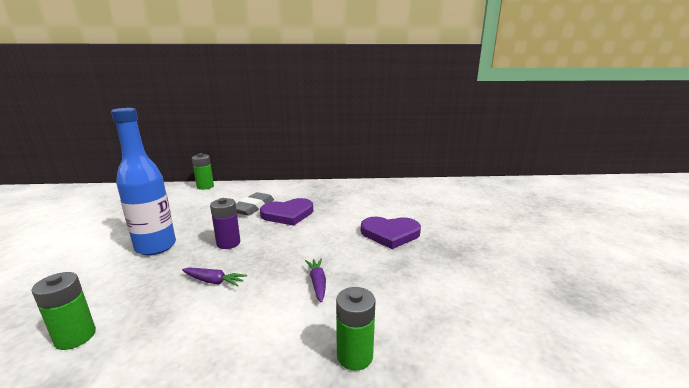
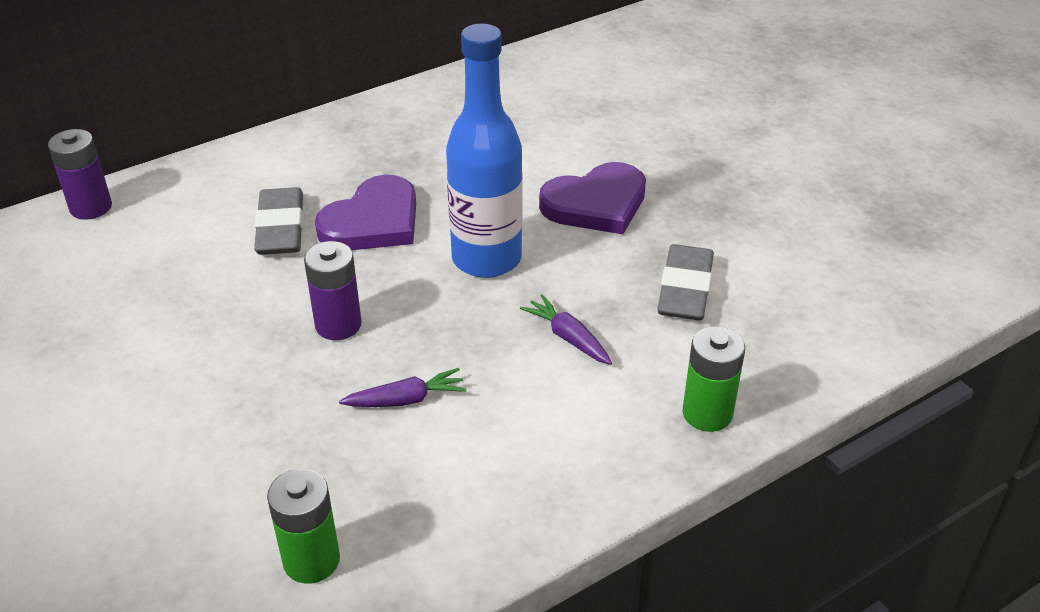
camera: 30 degrees left, 20 degrees up
(156, 247) = (207, 384): blue bottle -> blue bottle (486, 259)
(205, 186) = (91, 207): green battery -> purple battery
(402, 283) = (685, 289): none -> grey eraser

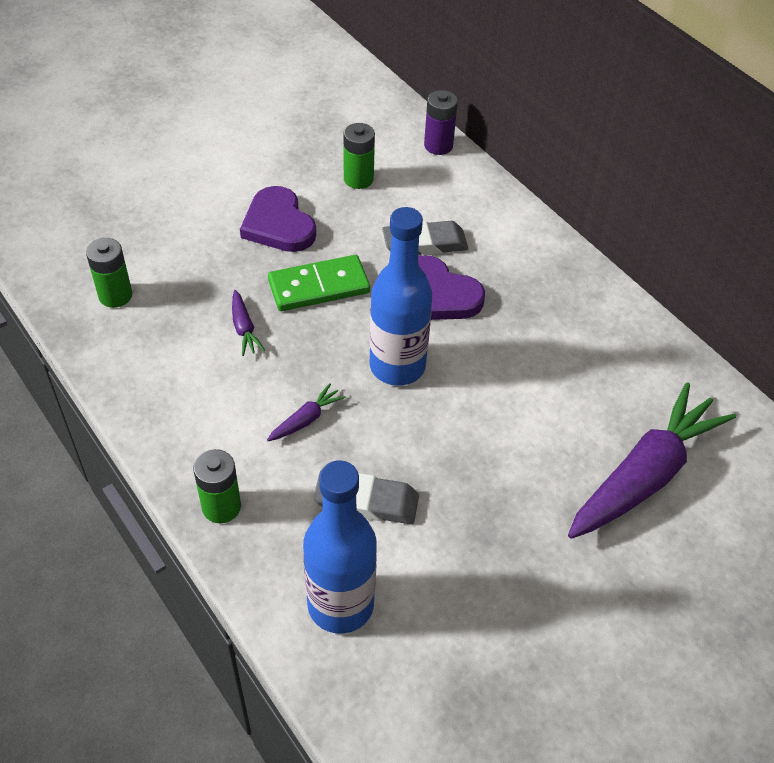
camera: 85 degrees right, 10 degrees up
(130, 283) = (358, 179): none -> green battery
(338, 325) = (319, 286): purple battery -> green domino
(596, 204) = (479, 440): purple heart -> purple heart (278, 224)
(634, 107) = (645, 474): none -> purple carrot
(820, 311) = (340, 605): none -> blue bottle

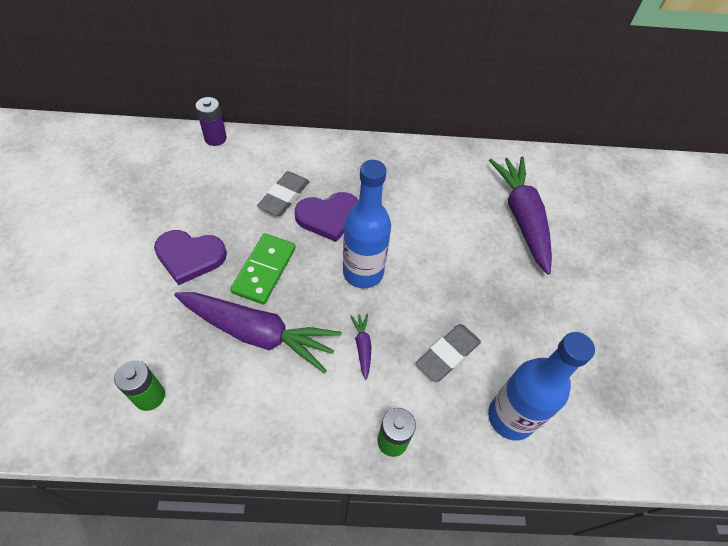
camera: 55 degrees left, 5 degrees up
(244, 328) = (259, 334): purple carrot -> purple carrot, size x2.45
(358, 179) = (198, 191): green battery -> none

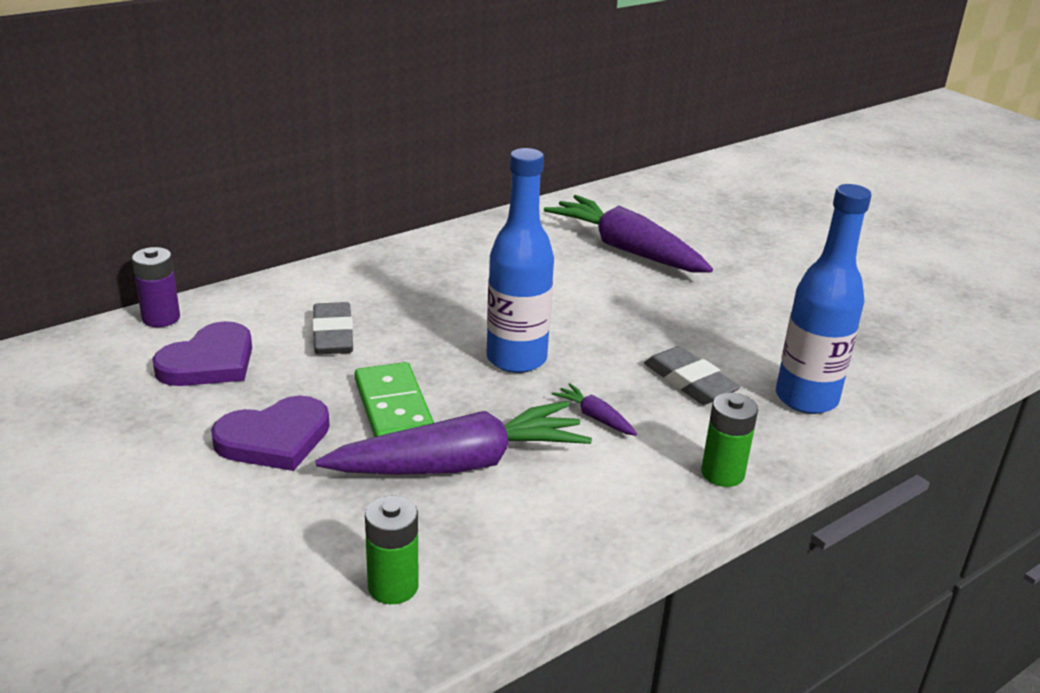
camera: 35 degrees left, 25 degrees down
(328, 217) = (413, 331): purple heart -> purple heart (209, 362)
(447, 354) = (689, 382): grey eraser -> grey eraser turned 45 degrees counterclockwise

